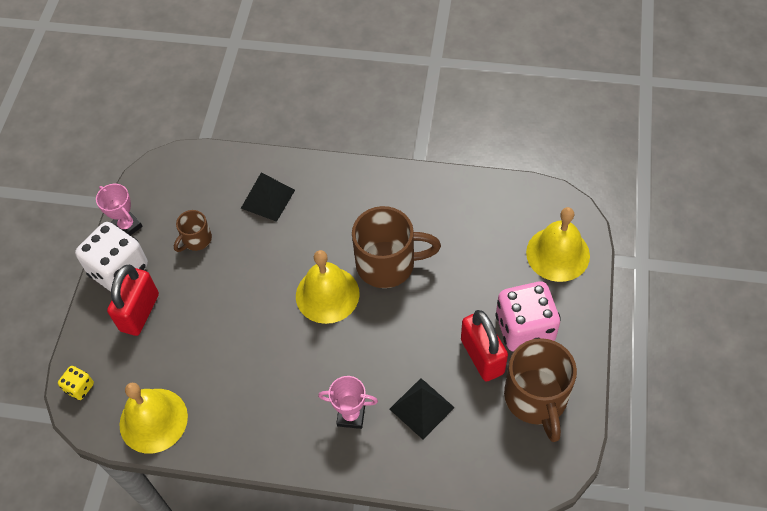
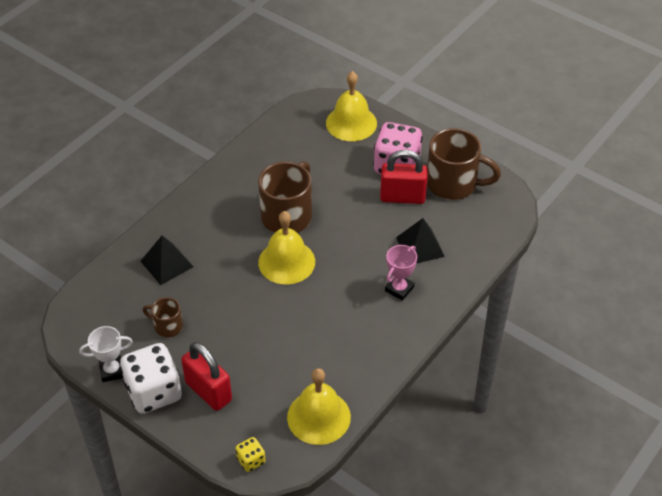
camera: 65 degrees left, 10 degrees down
(127, 226) = (112, 371): pink trophy -> white trophy
(196, 240) = (167, 326): brown mug -> brown mug turned 135 degrees clockwise

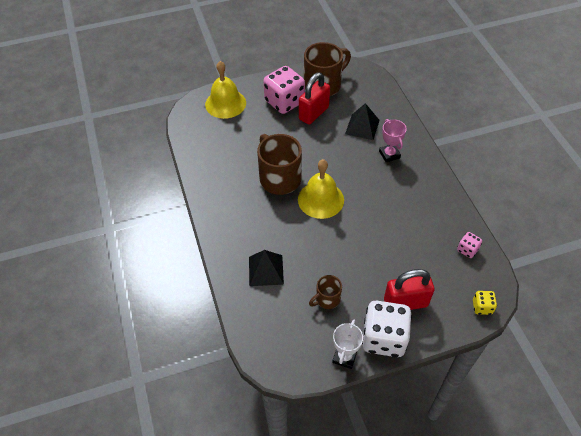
camera: 55 degrees left, 5 degrees up
(318, 417) = (467, 250): yellow bell -> pink dice

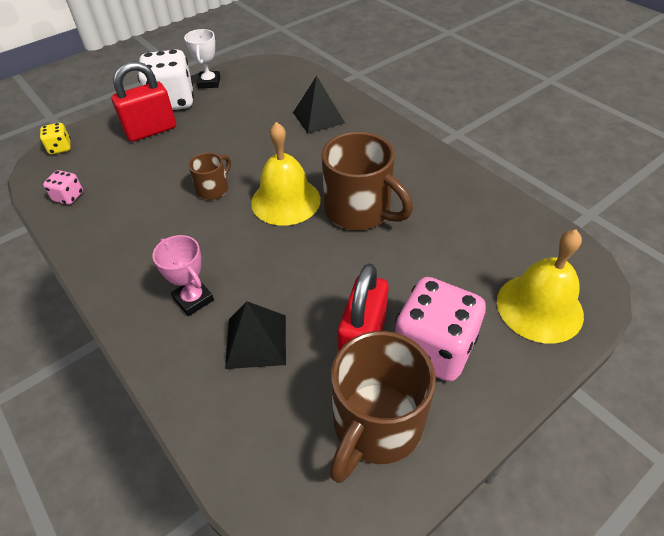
camera: 160 degrees right, 5 degrees down
(327, 299) = (240, 113): brown mug -> brown mug (213, 189)

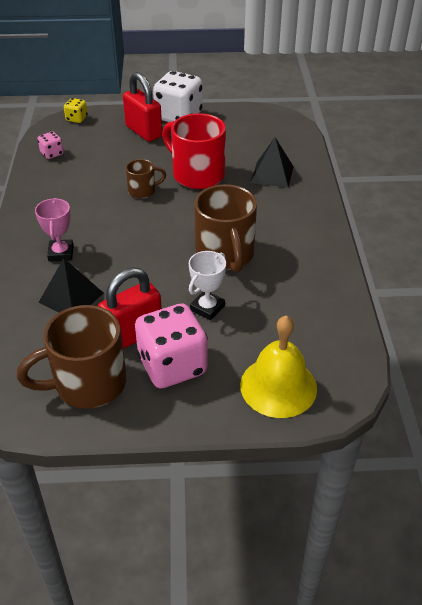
camera: 35 degrees right, 5 degrees down
(151, 130) = (144, 132): red padlock -> red padlock turned 45 degrees clockwise
(209, 82) = (219, 113): white trophy -> white trophy (207, 308)
(250, 148) = (197, 174): none -> red mug
(285, 200) = (182, 222): yellow bell -> none

